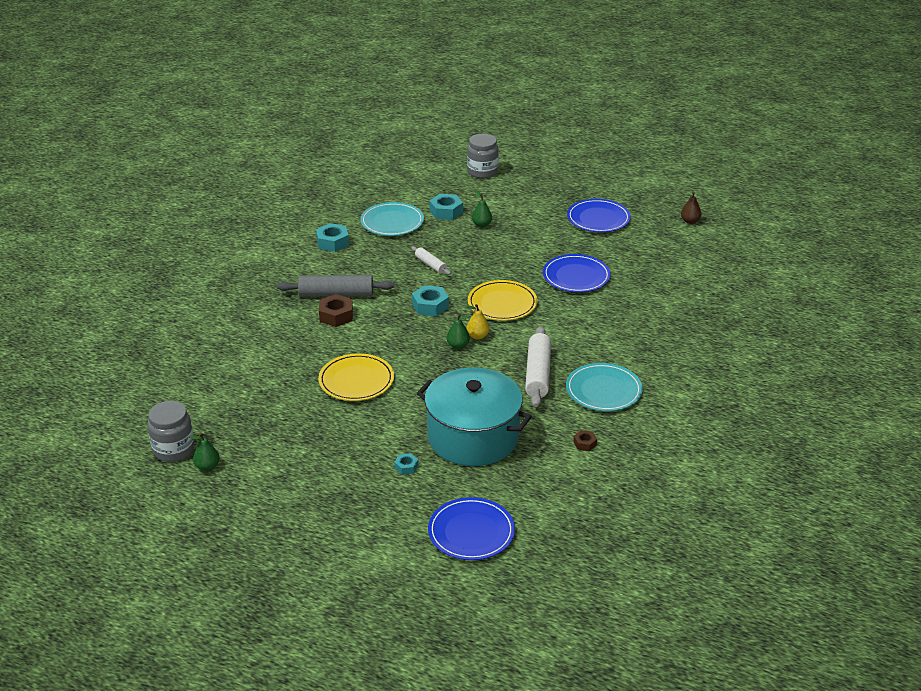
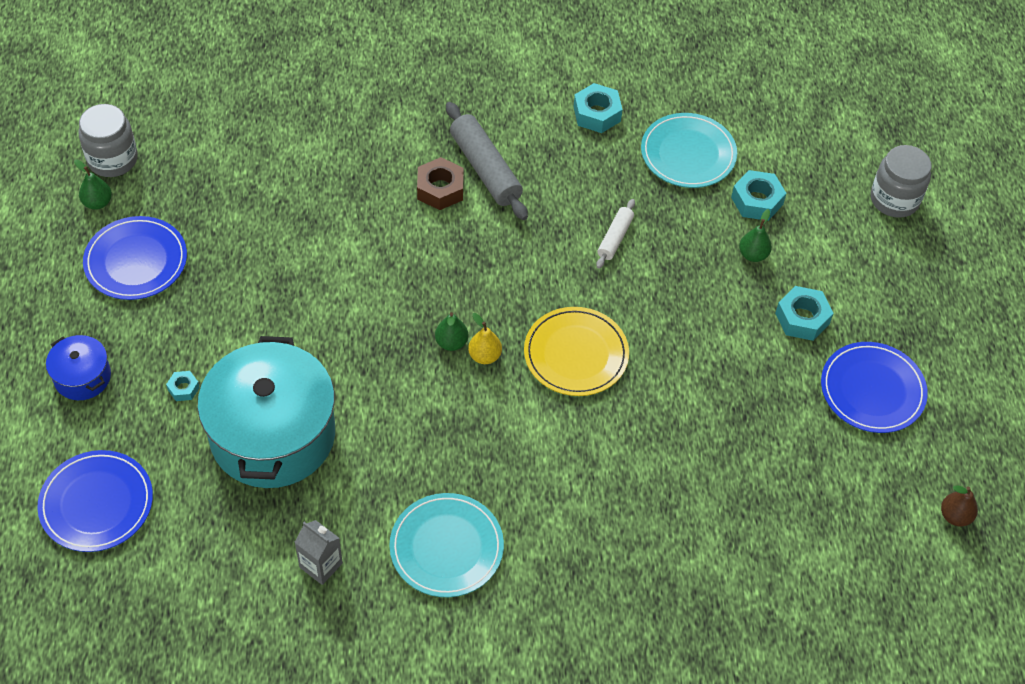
camera: 60 degrees right, 20 degrees up
(356, 380) = (321, 268): yellow plate -> none
(359, 513) = (82, 377): none -> blue pot
(430, 306) = (520, 277): turquoise nut -> turquoise nut (802, 318)
(538, 374) = (440, 456): white rolling pin -> none
(576, 276) = (698, 417): blue plate -> blue plate (136, 261)
(585, 443) = (321, 565): brown nut -> grey carton

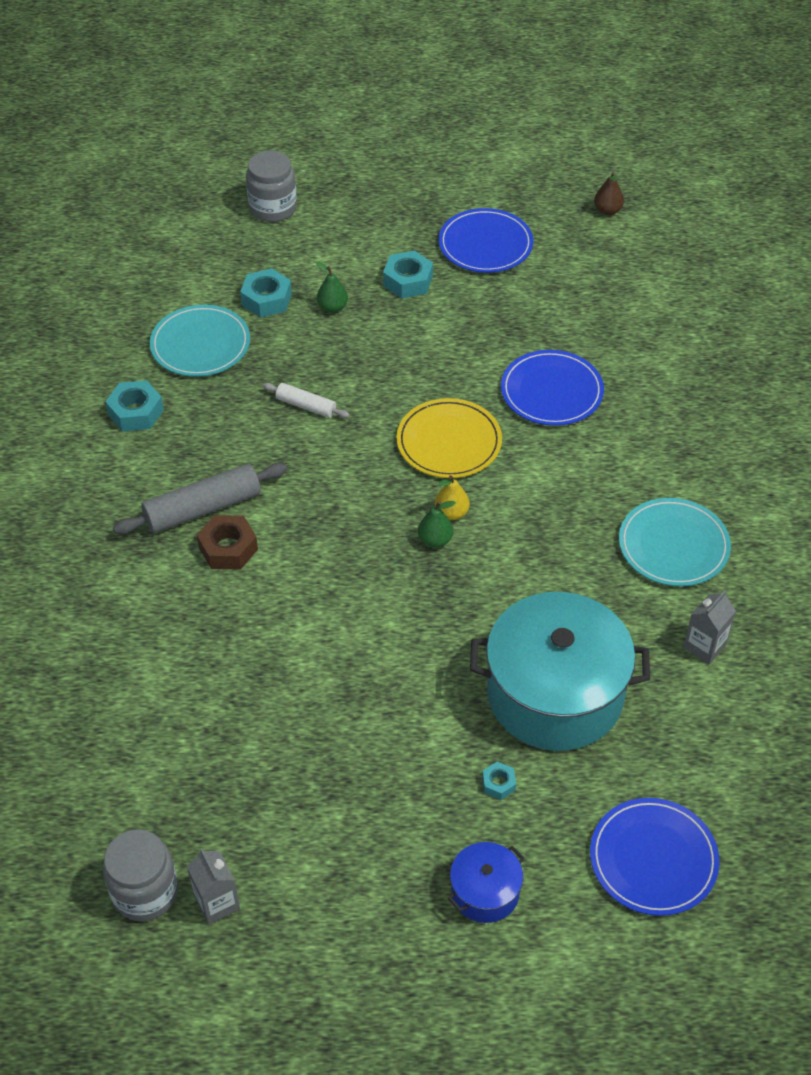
camera: 85 degrees left, 5 degrees down
(97, 203) = (217, 902): green pear -> grey carton
(136, 261) = (314, 849): blue plate -> blue plate (551, 391)

